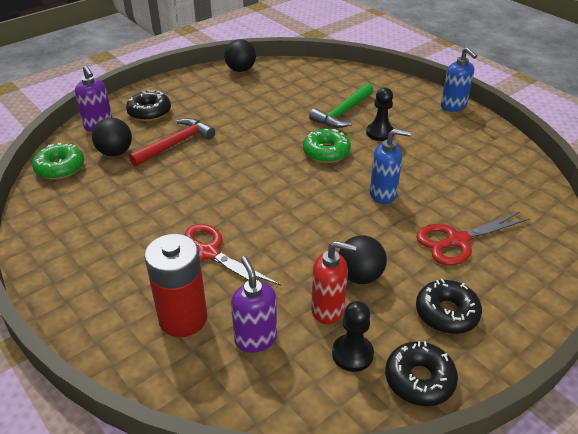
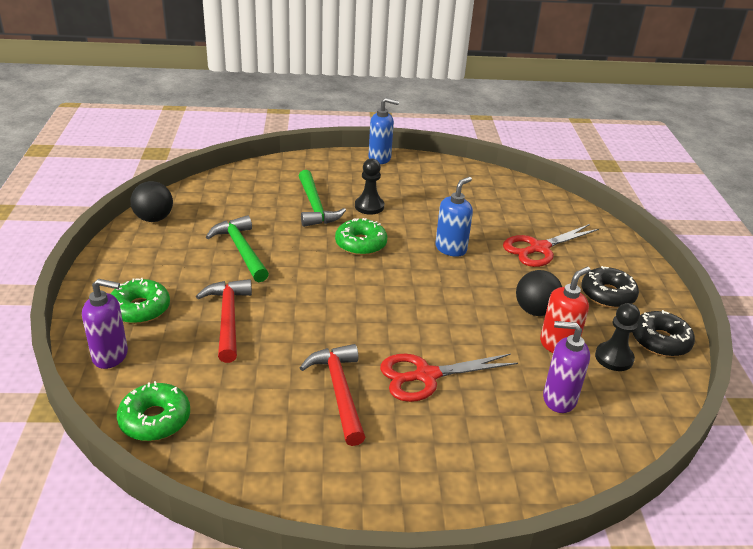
camera: 55 degrees left, 5 degrees down
(115, 152) = (184, 365): black ball -> none
(149, 112) = (140, 309): black donut -> green donut
(151, 221) = (339, 391): none -> red hammer
(183, 318) = (499, 430): red battery -> none
(251, 112) = (241, 250): none -> green hammer
(457, 241) = (539, 248): red scissors -> red scissors turned 45 degrees clockwise

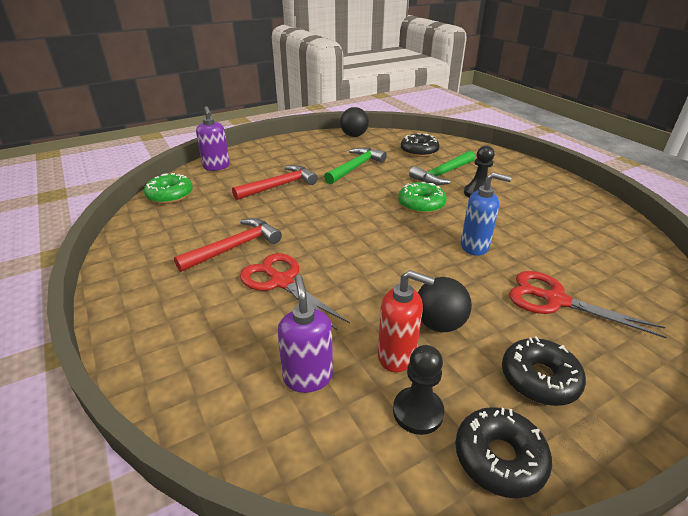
camera: 65 degrees right, 0 degrees up
(140, 309) = (264, 160): green donut -> none
(249, 196) = (419, 151): none -> black donut
(380, 158) = (555, 177): blue soap dispenser -> none

